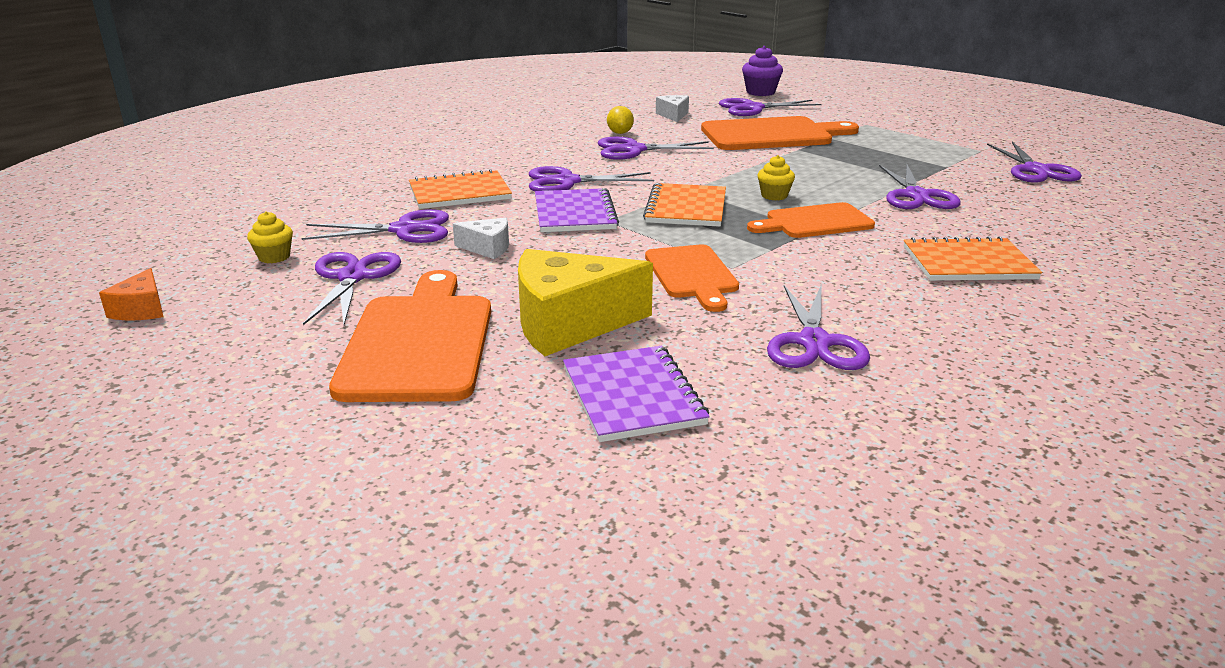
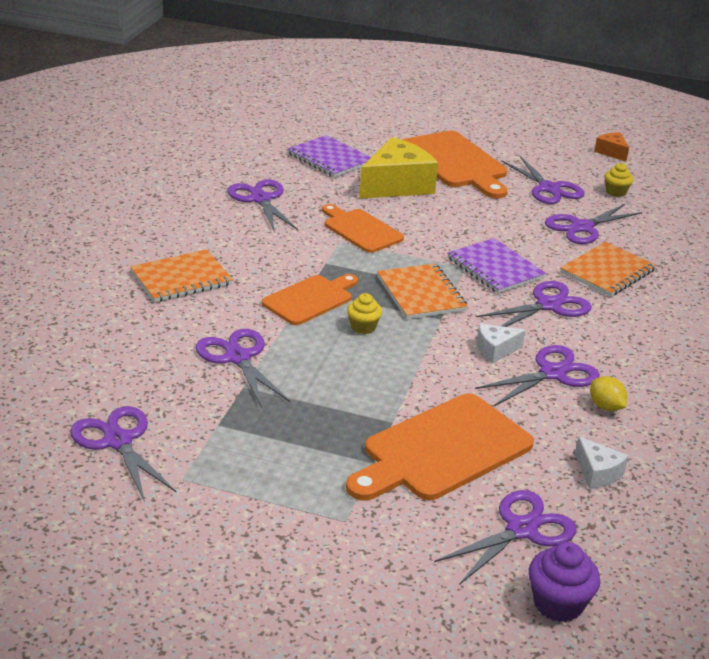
camera: 150 degrees right, 5 degrees up
(488, 248) = (508, 224): white cheese -> white cheese (495, 350)

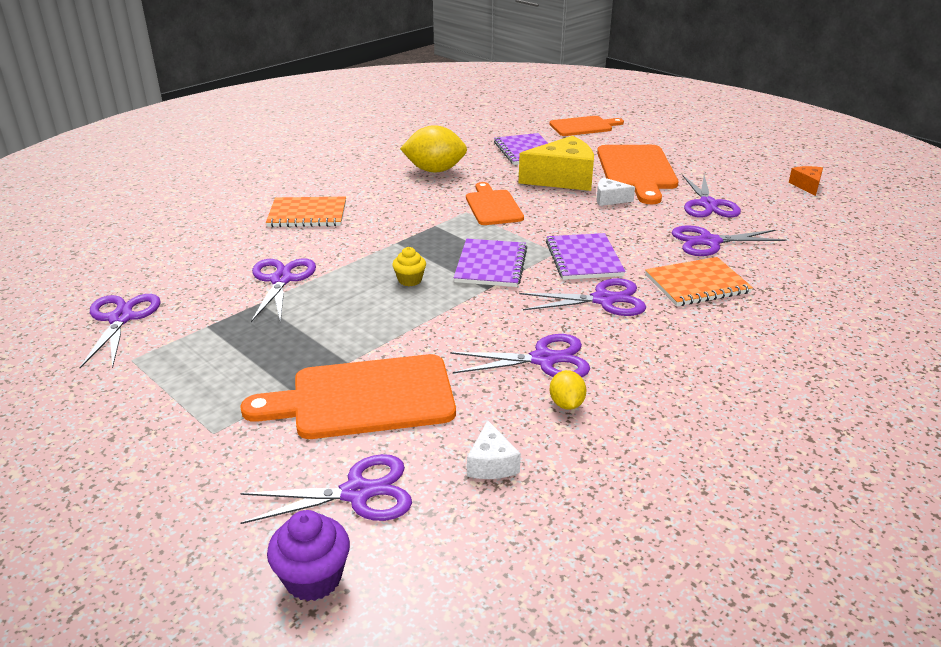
camera: 30 degrees right, 0 degrees up
(260, 199) = (435, 170): purple scissors -> yellow lemon
(310, 299) = (390, 249): orange cutting board -> orange cutting board (583, 126)
(421, 294) = (491, 265): orange notebook -> purple notebook
(495, 350) = (509, 326): white cheese -> white cheese (609, 199)
(616, 192) = (777, 219): yellow cupcake -> none

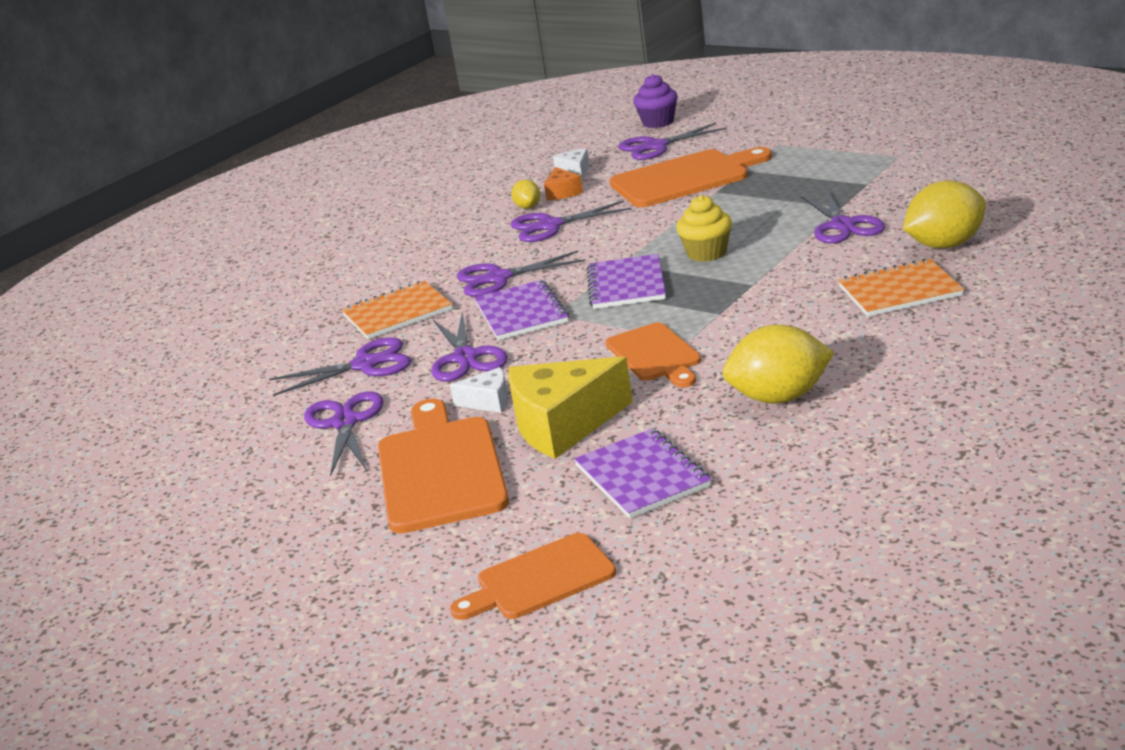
camera: 175 degrees right, 5 degrees down
(121, 318) = (953, 171): purple scissors -> purple scissors (466, 358)
(235, 242) = (945, 245): none -> yellow lemon
(410, 280) = (707, 253): yellow cupcake -> yellow cupcake, size x1.51
(807, 186) = (171, 494): orange cheese -> orange cheese (562, 192)

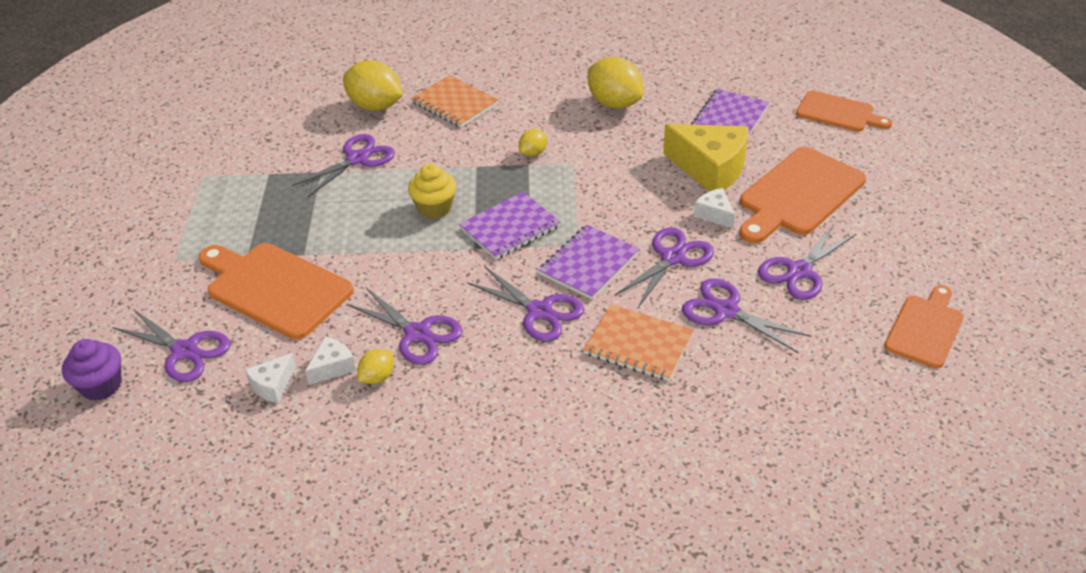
camera: 130 degrees left, 15 degrees up
(562, 192) = (332, 367): orange cheese -> white cheese
(655, 355) = (602, 168): orange cutting board -> orange cutting board (925, 328)
(736, 320) = (533, 153): none -> yellow lemon

